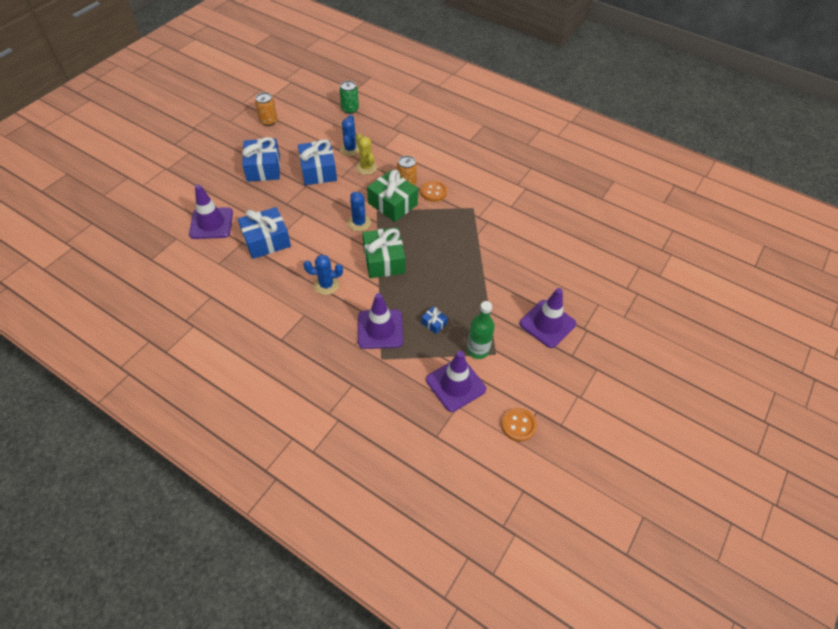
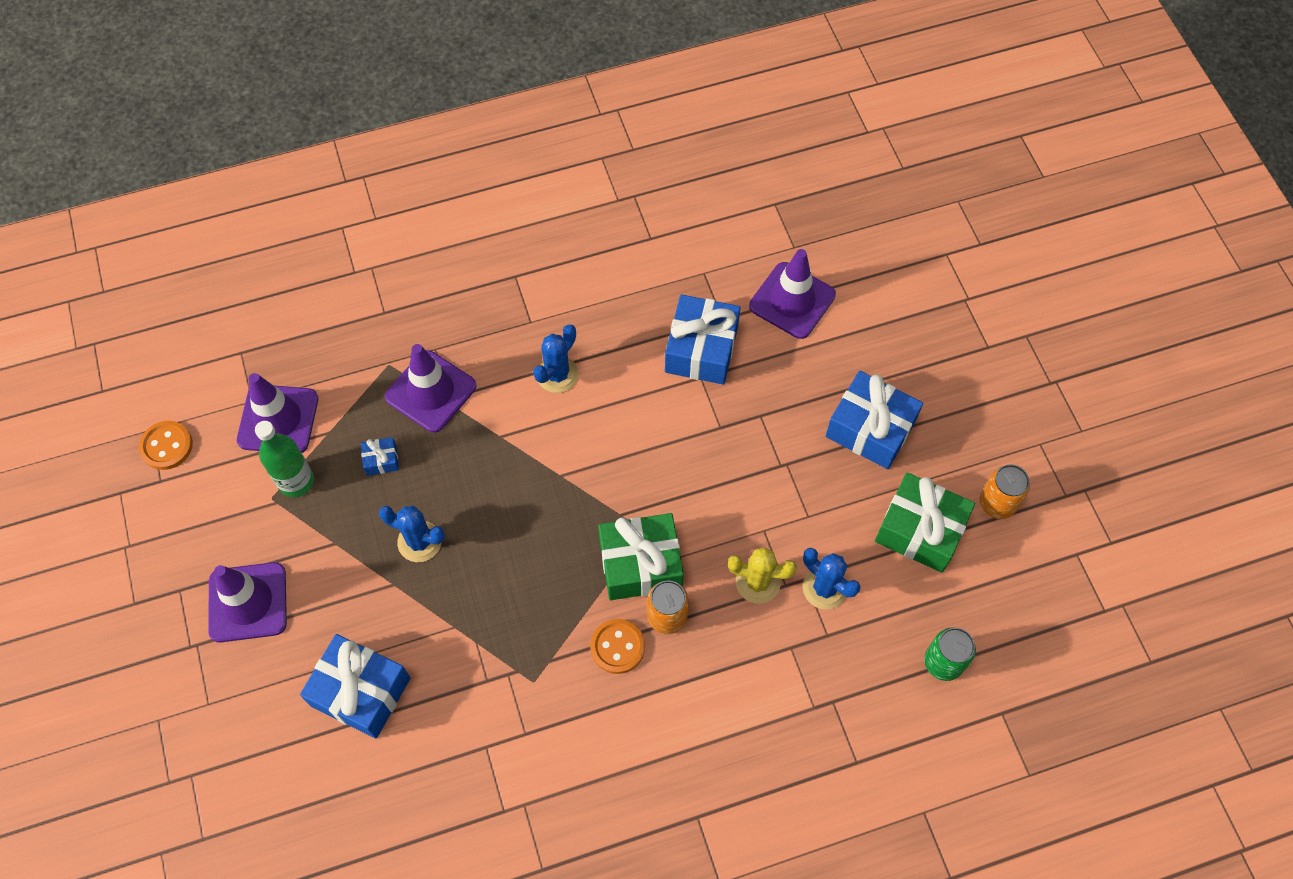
camera: 130 degrees right, 10 degrees up
(318, 171) = (804, 504): blue gift -> blue gift (360, 692)
(359, 223) = (639, 489): blue cactus -> blue cactus (419, 541)
(384, 260) = (538, 473): green gift -> green gift (920, 530)

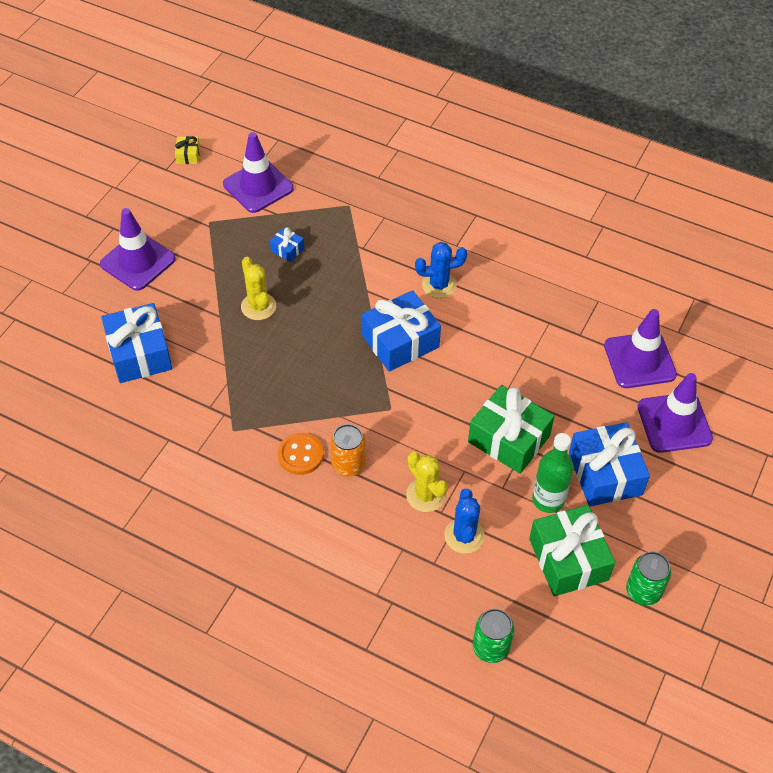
camera: 45 degrees right, 10 degrees down
(167, 446) = (188, 155): orange button -> yellow gift
(296, 481) = (231, 224): green bottle -> green bottle (548, 499)
(419, 541) = (258, 306): blue cactus -> yellow cactus
(431, 391) = (355, 237): purple traffic cone -> purple traffic cone (674, 423)
(640, 564) = (366, 424): green gift -> green gift (508, 439)
(701, 349) = (545, 340): blue gift -> blue gift (400, 341)
(997, 503) = (643, 591): orange can -> green can

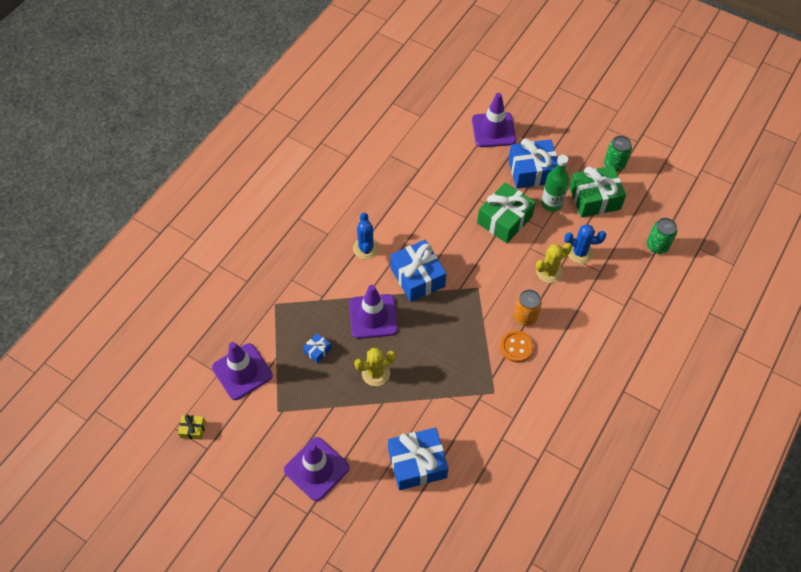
camera: 85 degrees left, 5 degrees up
(639, 360) = (443, 140): purple traffic cone -> purple traffic cone (373, 316)

